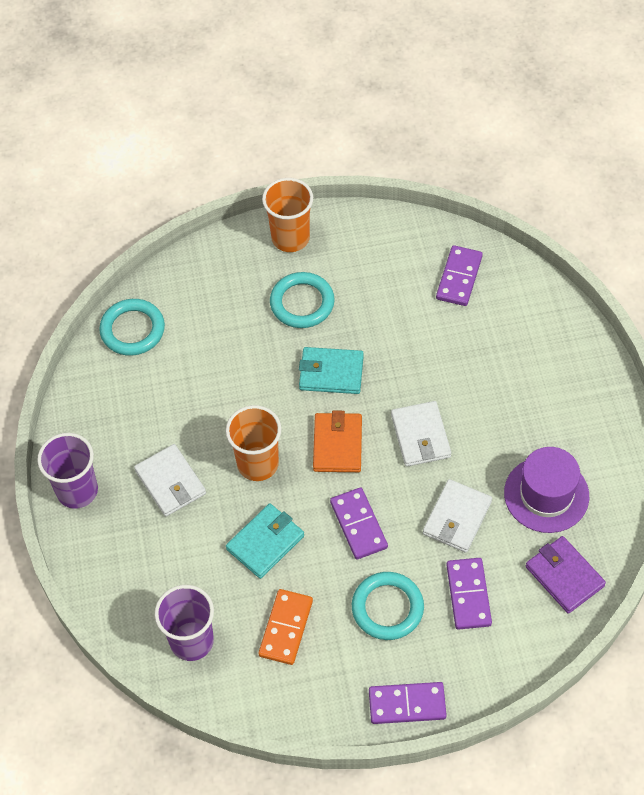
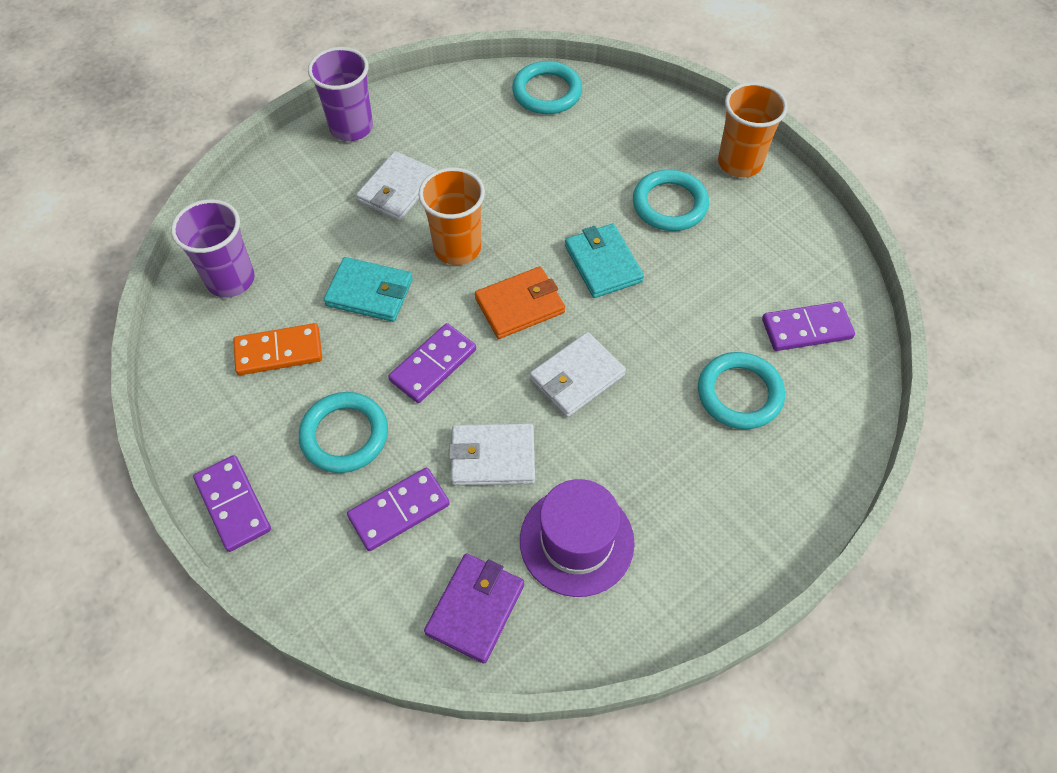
camera: 60 degrees right, 0 degrees up
(487, 344) = (739, 393): none -> turquoise ring

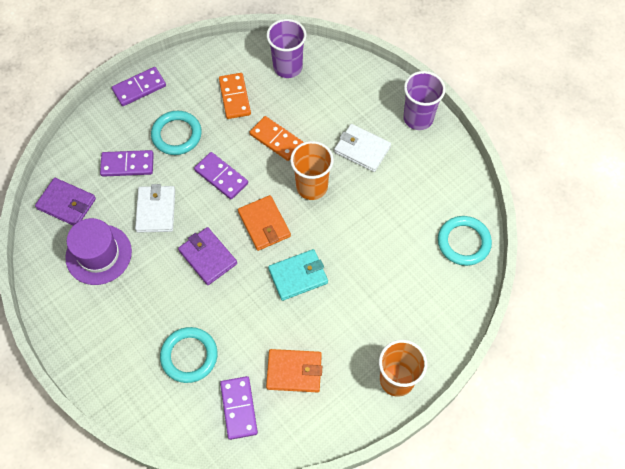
camera: 90 degrees right, 5 degrees up
(369, 292) = (276, 139): turquoise wallet -> orange domino
(399, 510) = (127, 164): purple domino -> purple domino turned 60 degrees counterclockwise
(577, 377) = (208, 257): white wallet -> purple wallet
(669, 204) = (352, 324): turquoise ring -> none
(745, 267) = (294, 371): none -> orange wallet

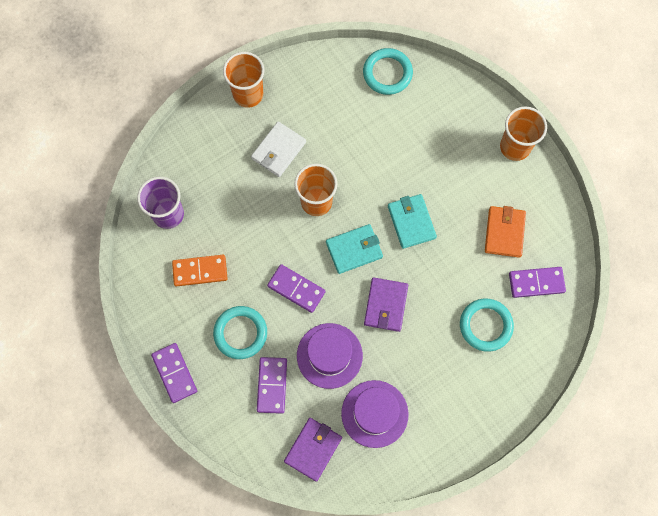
camera: 85 degrees left, 10 degrees up
(156, 210) = (329, 355): white wallet -> purple hat
(208, 257) = (385, 305): purple wallet -> purple wallet turned 45 degrees counterclockwise
(221, 177) = (296, 289): purple domino -> purple domino turned 75 degrees clockwise
(264, 224) = (354, 250): orange wallet -> turquoise wallet
(276, 139) = (258, 232): orange domino -> none
(418, 118) = (248, 94): purple cup -> orange cup

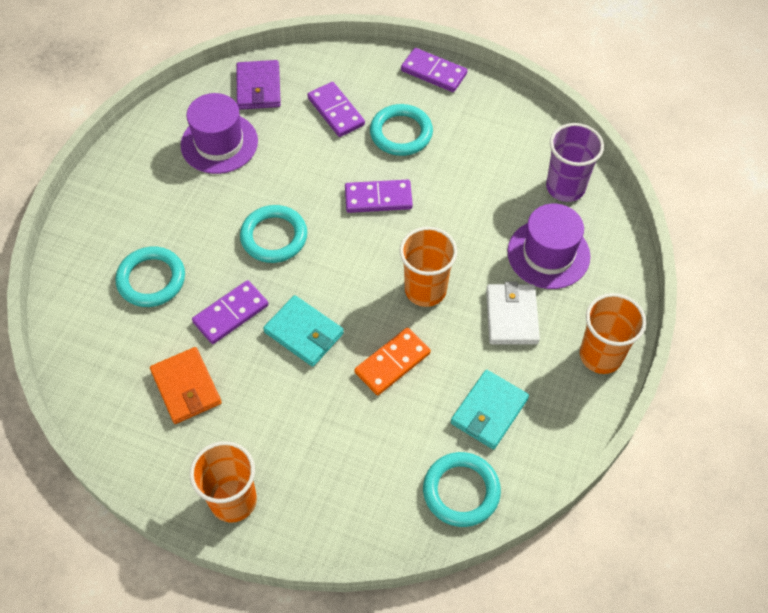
camera: 145 degrees right, 15 degrees down
(200, 271) = (486, 159): orange domino -> orange domino (392, 363)
(329, 355) = (299, 163): purple hat -> purple hat (548, 254)
(354, 250) = (347, 268): turquoise wallet -> turquoise wallet (489, 411)
(385, 305) = (274, 237): purple wallet -> turquoise ring
(536, 283) = (116, 355): purple domino -> purple domino (230, 314)

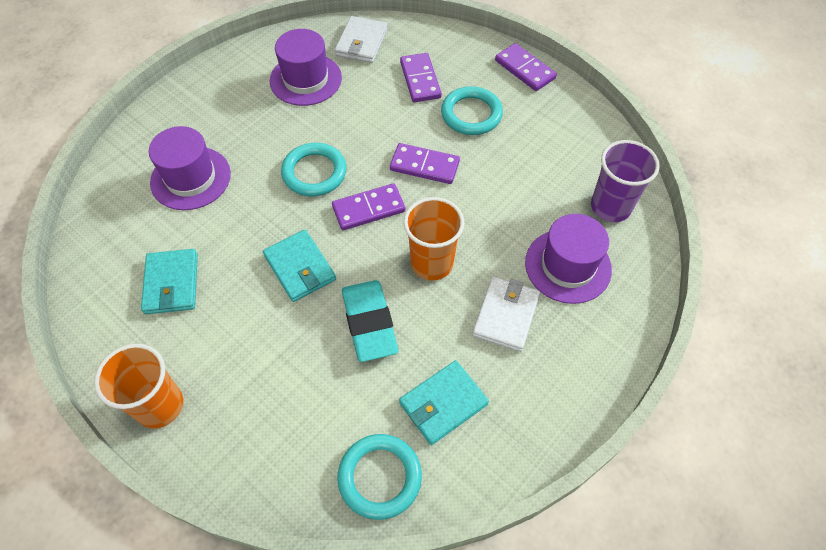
camera: 20 degrees right, 0 degrees up
(151, 279) = (190, 178): turquoise ring -> purple hat
(186, 387) = (171, 283): orange wallet -> turquoise wallet
(230, 314) = (243, 229): purple domino -> purple domino (368, 209)
(258, 88) = (361, 42): purple wallet -> white wallet
(392, 363) = (369, 323): orange domino -> turquoise eraser
(601, 355) = (582, 385): orange cup -> none

